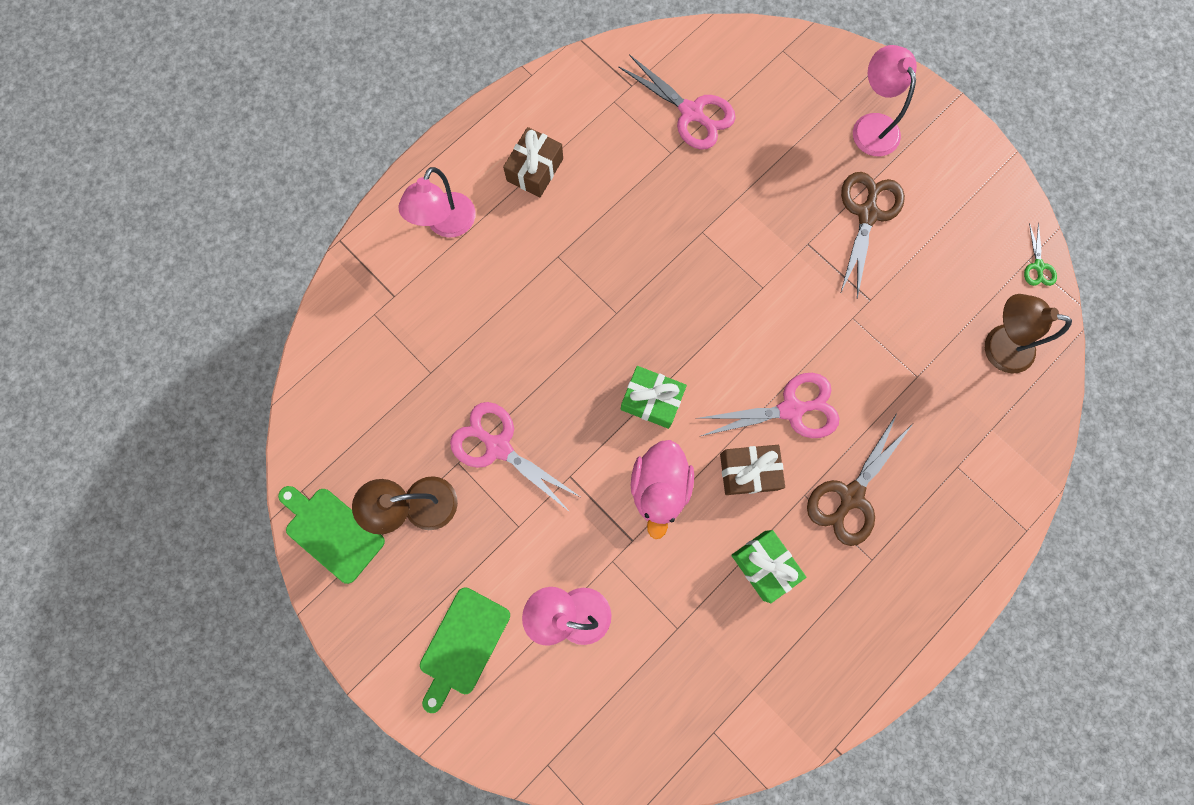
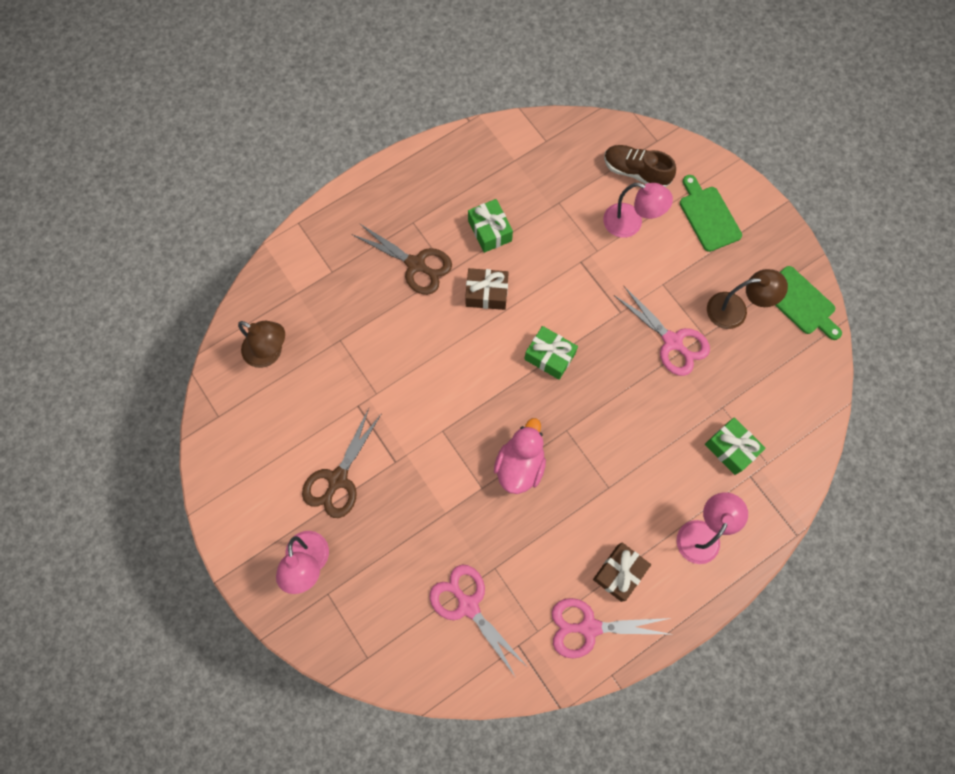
camera: 170 degrees left, 5 degrees down
(418, 324) = (731, 448): none -> green gift
(463, 645) = (708, 216): green cutting board -> green cutting board turned 60 degrees counterclockwise
(573, 701) = (635, 172): none -> brown shoe
(659, 487) = (555, 293): pink duck -> pink duck (520, 465)
(791, 410) = (443, 332): pink scissors -> pink scissors (589, 627)
(850, 496) = (416, 265): brown scissors -> brown scissors turned 75 degrees clockwise
(1038, 266) = (213, 409): green scissors -> none

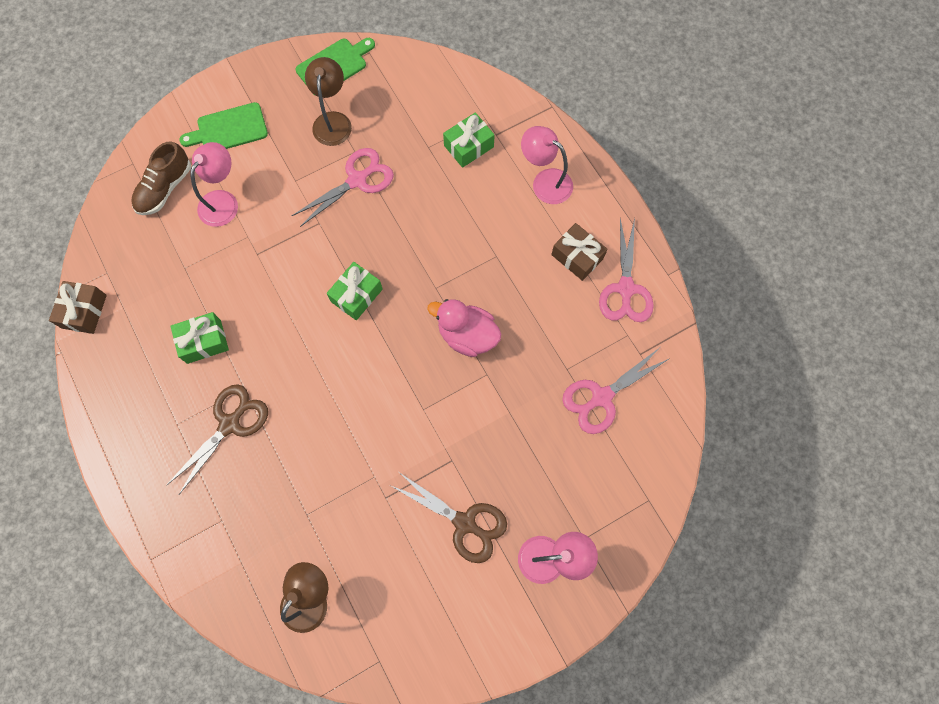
camera: 85 degrees left, 0 degrees up
(486, 293) = (277, 351): brown gift -> brown gift (84, 311)

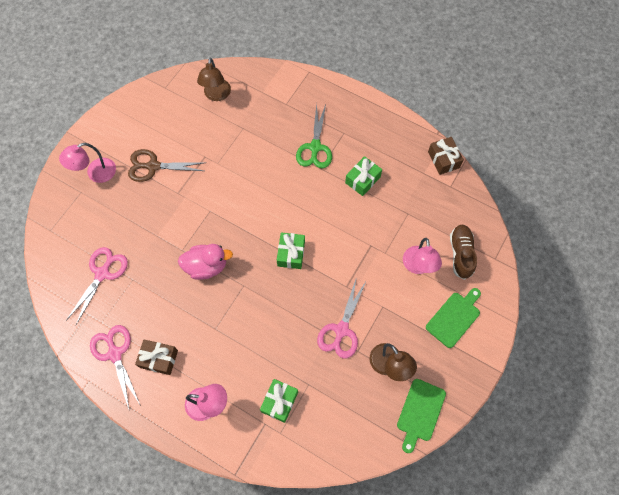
camera: 150 degrees right, 5 degrees down
(230, 424) = (315, 147): brown scissors -> green scissors

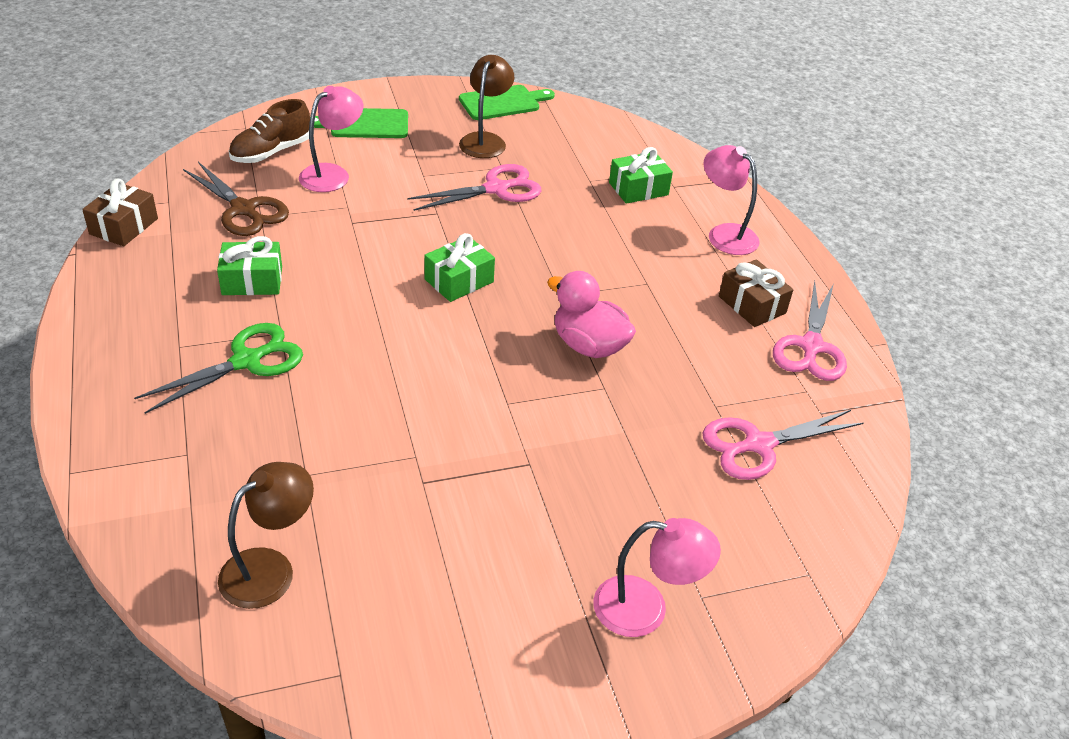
camera: 140 degrees left, 25 degrees down
(153, 166) = (527, 536): brown scissors -> brown scissors (243, 210)

